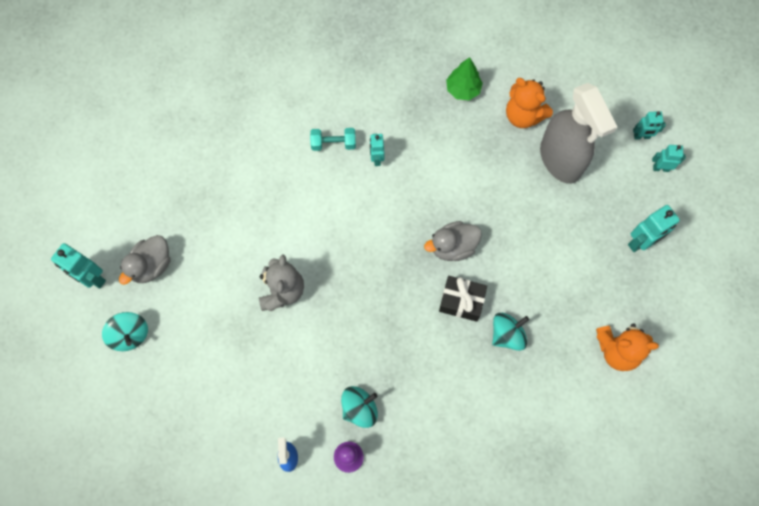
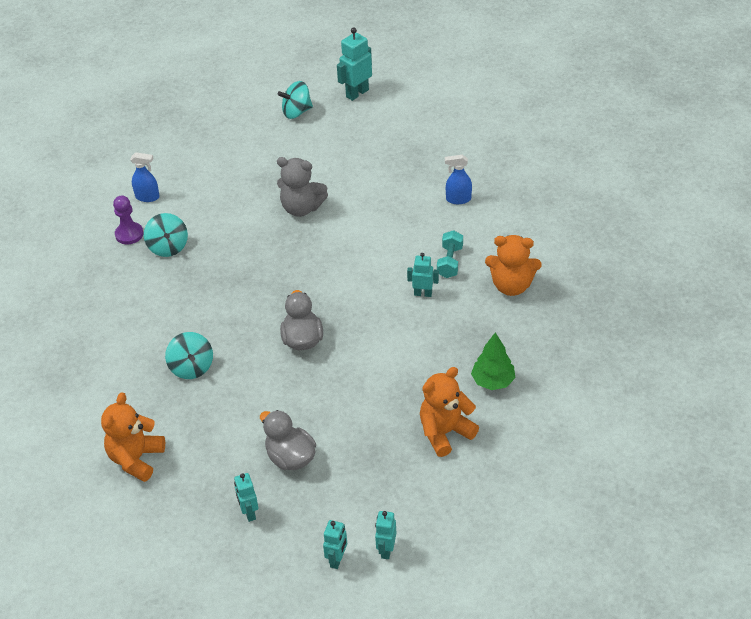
camera: 105 degrees right, 25 degrees down
(151, 266) = (356, 128): grey duck -> grey duck (290, 457)
(249, 150) = (458, 199): none -> blue spray bottle
(353, 90) = (511, 286): none -> orange teddy bear
(461, 301) = (241, 337): black gift -> none
(560, 160) = (377, 457): grey spray bottle -> none
(640, 242) = (249, 513): turquoise robot -> turquoise robot, size x0.63

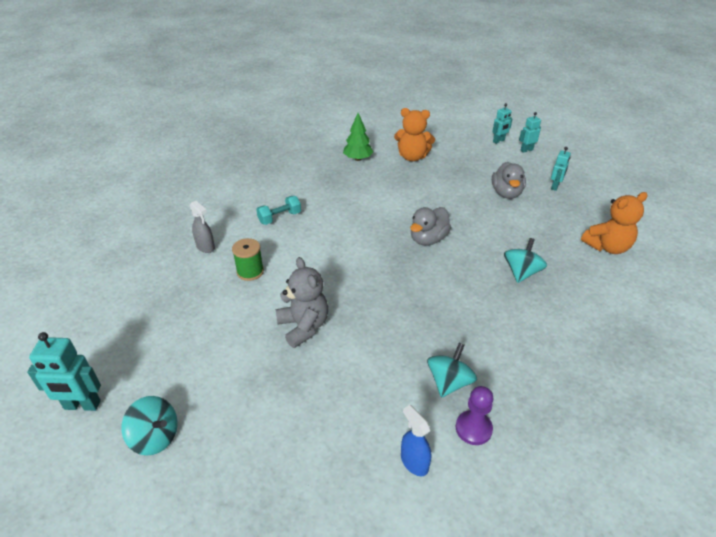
camera: 135 degrees left, 5 degrees down
(395, 210) = (250, 271): none -> green spool
(423, 293) = (323, 213): turquoise robot -> none
(458, 199) = (205, 247): blue spray bottle -> grey spray bottle
(511, 286) = (274, 185): orange teddy bear -> none

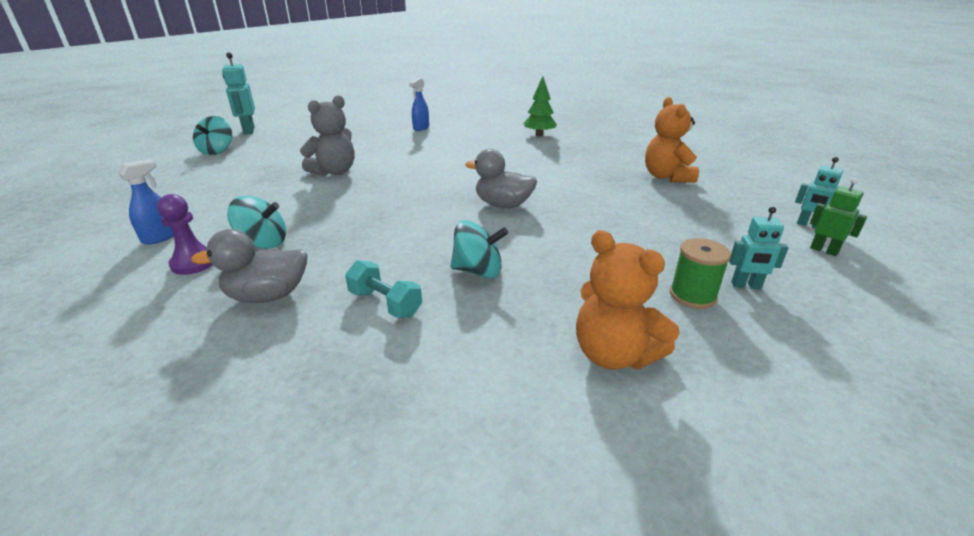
camera: 70 degrees right, 10 degrees down
(205, 247) = (421, 128): grey spray bottle -> blue spray bottle
(250, 271) = (398, 145): green spool -> green spool (692, 295)
(279, 218) = (481, 141): turquoise dumbbell -> turquoise dumbbell (385, 303)
(358, 159) = (620, 153): green tree -> green tree (539, 135)
(506, 193) = (665, 244): grey duck -> grey duck (268, 296)
(526, 150) = (824, 250): turquoise robot -> green robot

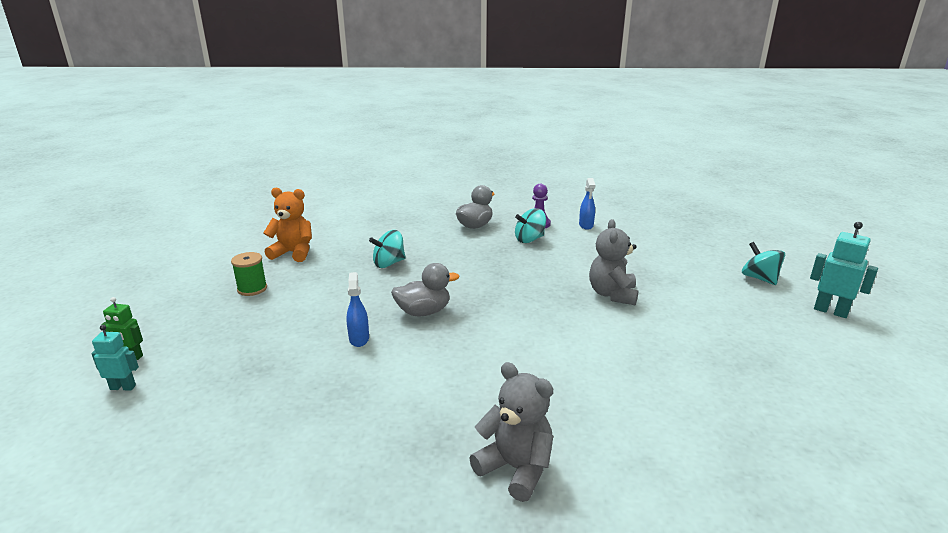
camera: 145 degrees right, 5 degrees down
(385, 303) = (417, 239): turquoise dumbbell -> none
(421, 128) = (696, 405): blue spray bottle -> blue spray bottle (359, 339)
(539, 135) = (516, 468): green tree -> grey teddy bear
(666, 177) = (274, 420): orange teddy bear -> none
(746, 286) = (214, 305): turquoise robot -> none

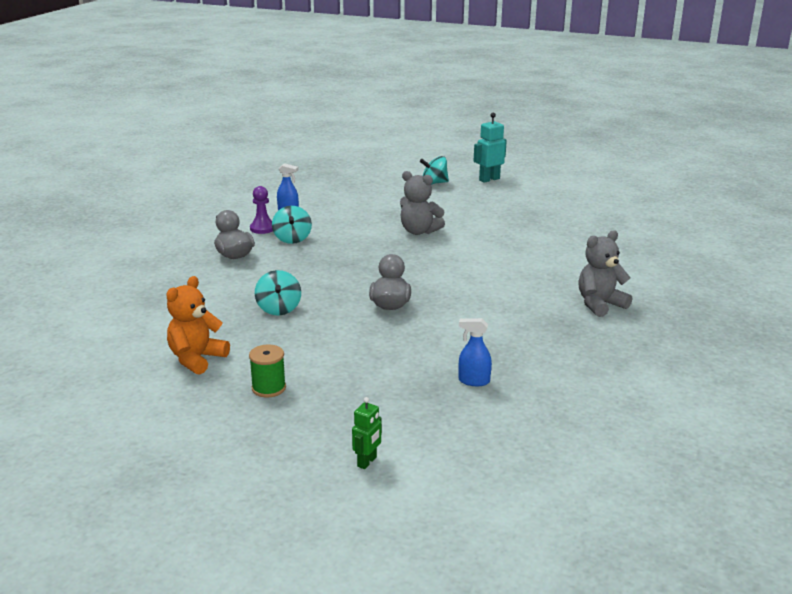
camera: 70 degrees left, 0 degrees up
(123, 387) = (424, 463): turquoise robot -> none
(359, 339) = (415, 338): blue spray bottle -> blue spray bottle (473, 381)

